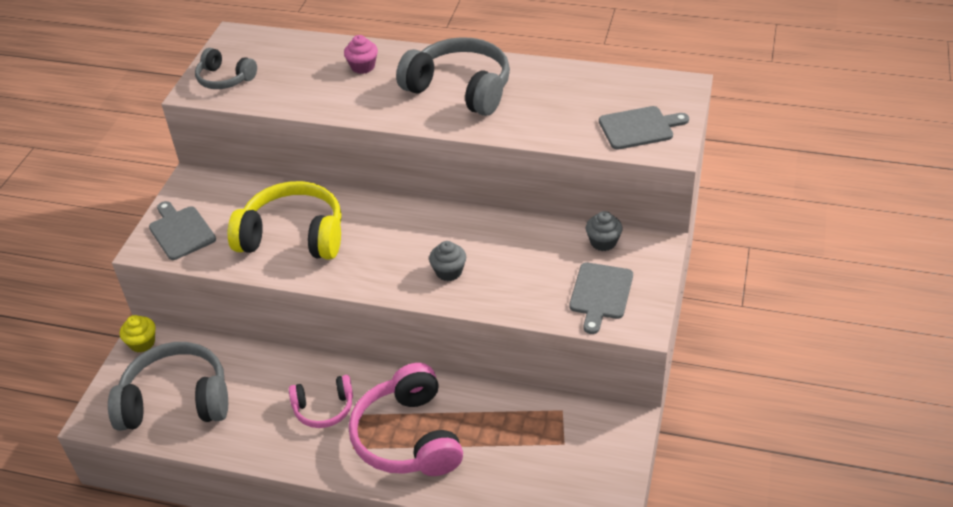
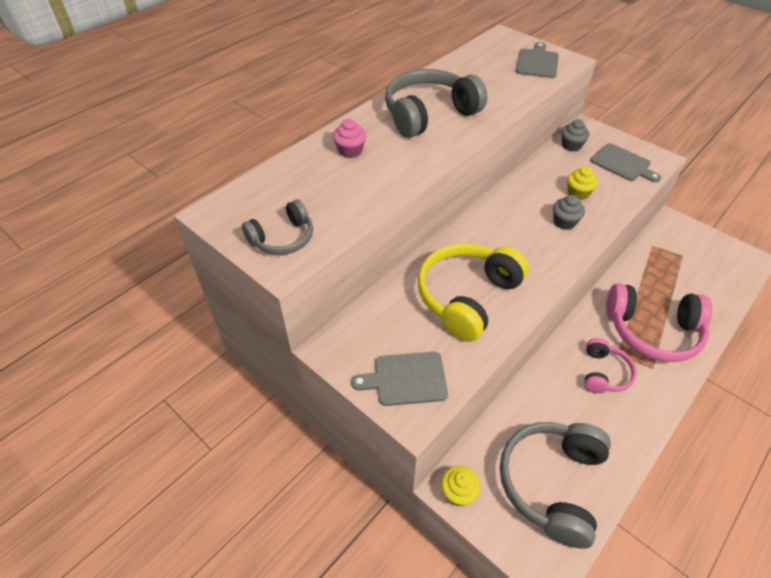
camera: 65 degrees left, 5 degrees up
(509, 270) = (578, 193): none -> yellow cupcake

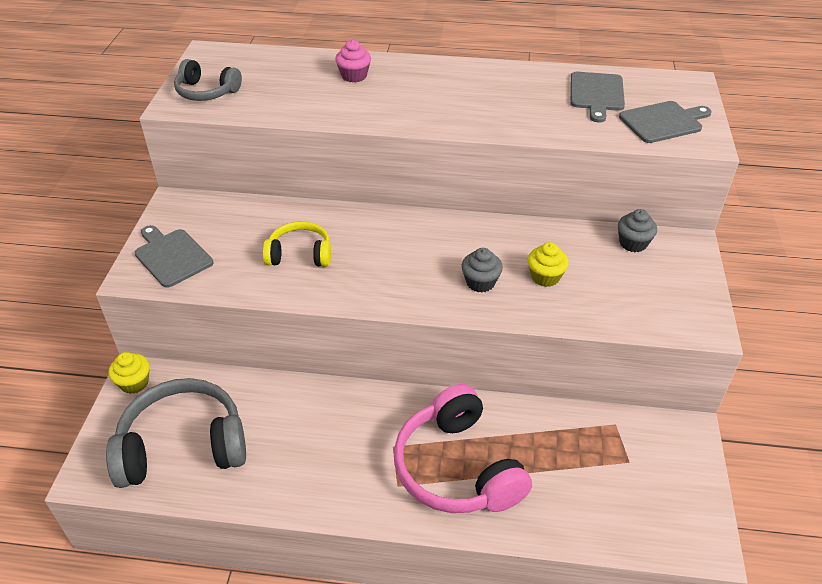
camera: 55 degrees right, 5 degrees down
(429, 114) = (463, 93): grey headphones -> none
(467, 297) = (300, 254): yellow headphones -> yellow headphones, size x0.56
(604, 373) = (355, 442): pink headphones -> none
(622, 164) = (650, 296): grey cutting board -> grey cutting board (596, 94)

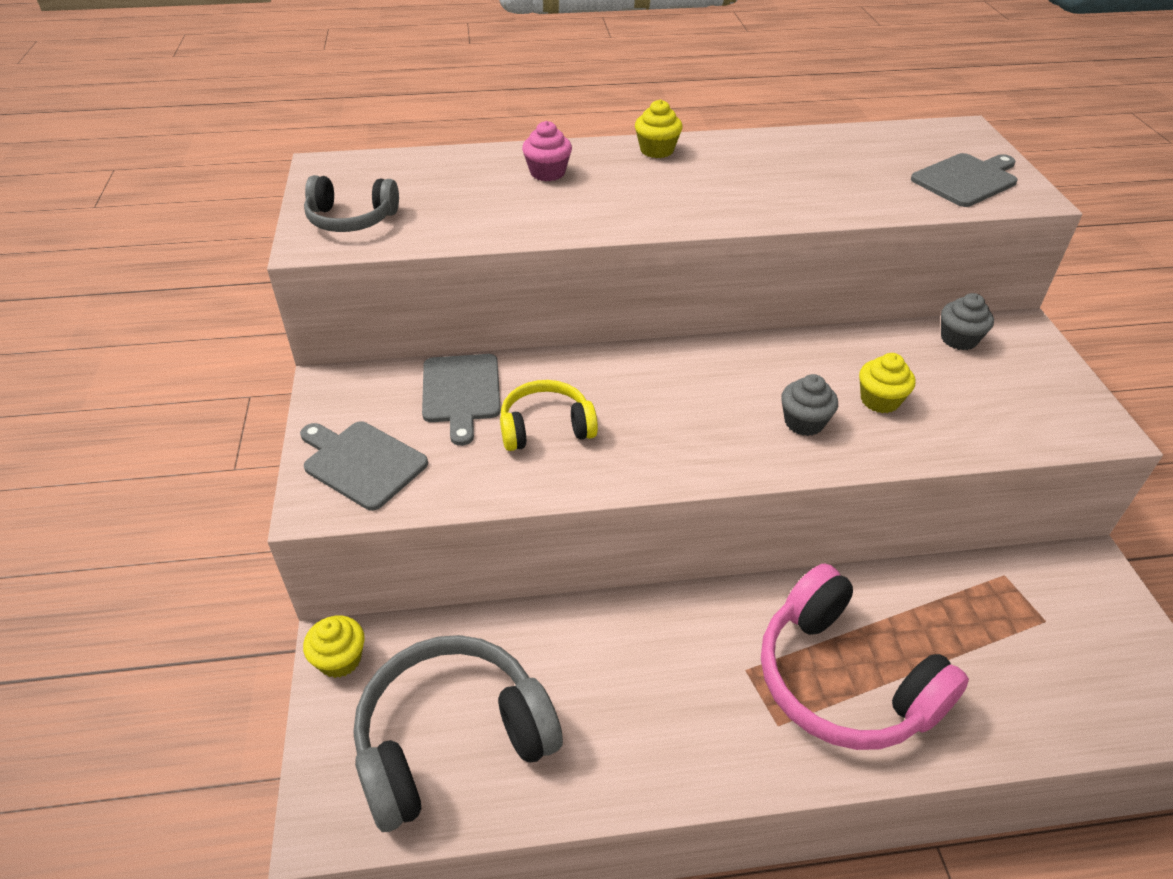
camera: 15 degrees left, 0 degrees up
(441, 69) = (657, 150): none -> yellow cupcake
(596, 94) = (866, 157): grey cutting board -> grey cutting board (461, 392)

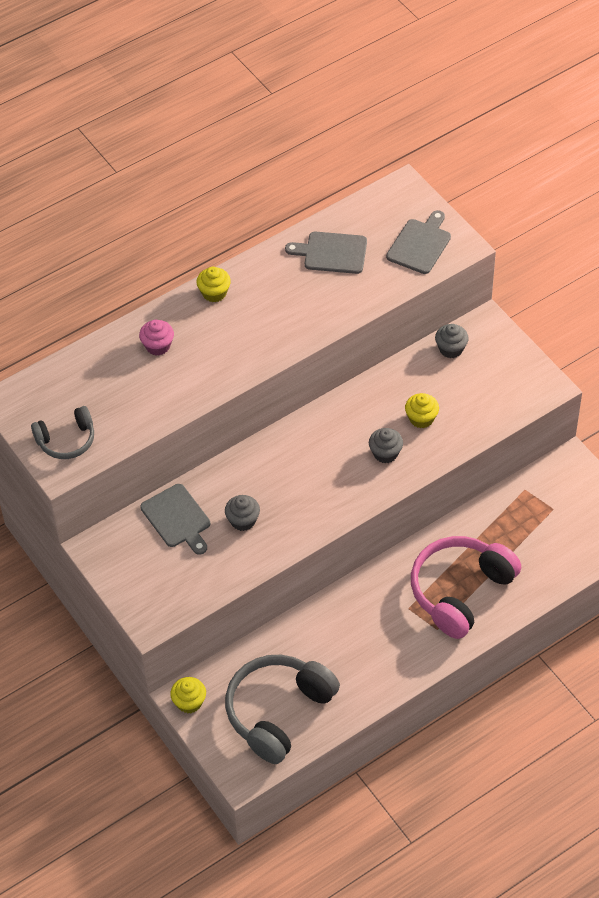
camera: 25 degrees left, 10 degrees up
(362, 463) = (155, 589): grey cutting board -> grey cutting board (332, 253)
(546, 427) = (243, 520): yellow headphones -> grey cupcake
(843, 681) = (460, 591): pink headphones -> pink headphones turned 105 degrees clockwise

